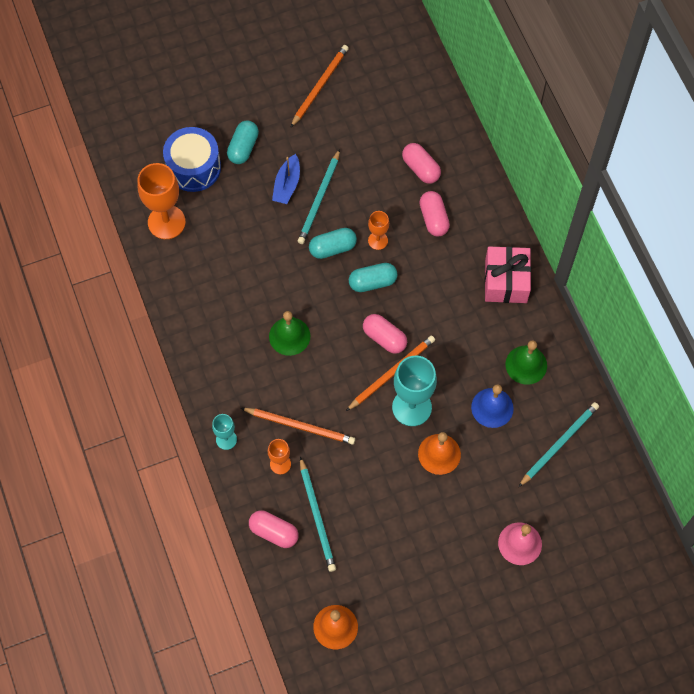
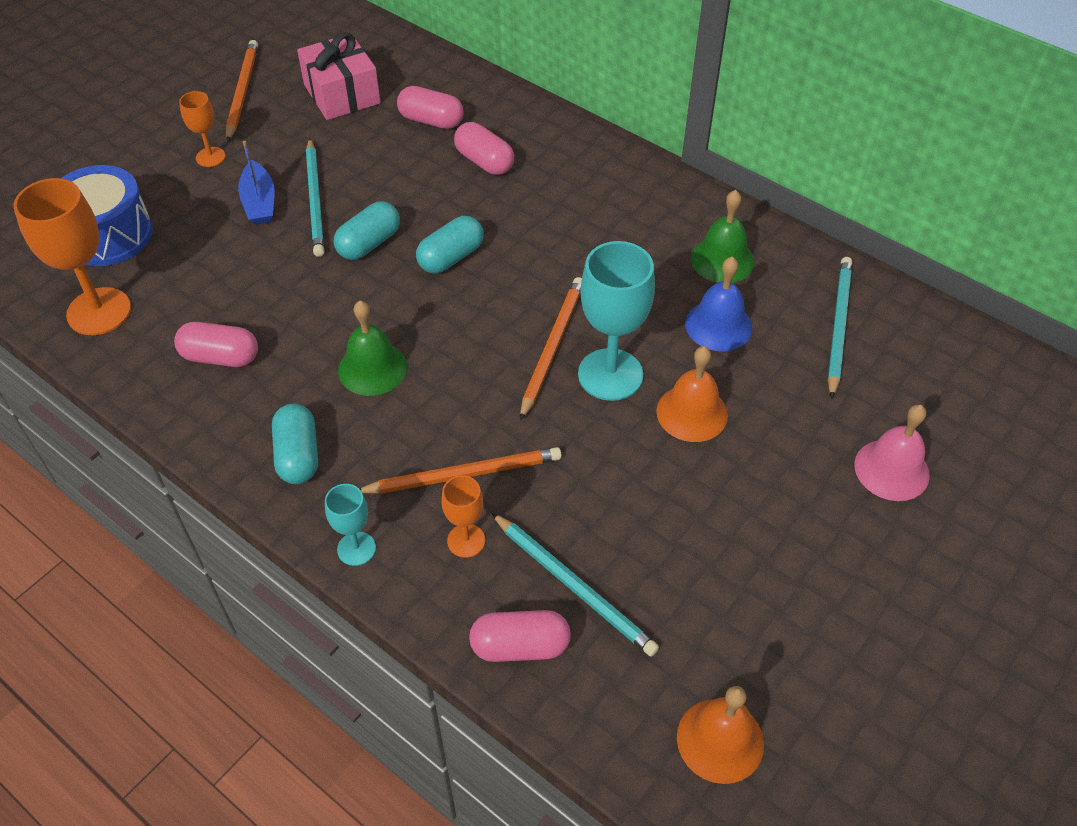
camera: 30 degrees left, 15 degrees down
(243, 148) = (172, 188): turquoise capsule -> turquoise capsule (298, 455)
(378, 240) = (426, 211): orange goblet -> orange goblet (210, 157)
(384, 338) = (512, 312): pink capsule -> pink capsule (220, 357)
(506, 281) = (625, 186): pink gift -> pink gift (342, 94)

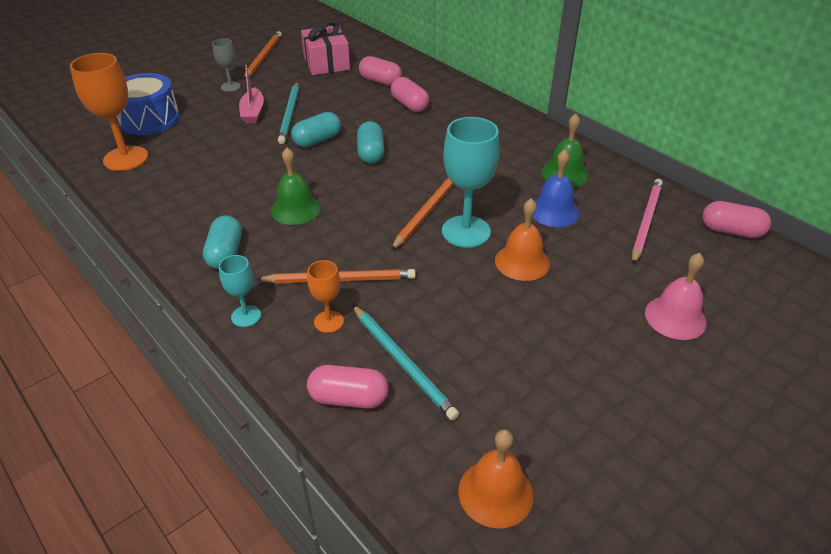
camera: 10 degrees right, 10 degrees down
(210, 157) = (230, 87): orange goblet -> grey goblet
(220, 357) = (194, 191): pink capsule -> pink capsule (731, 231)
(259, 202) = (253, 112): blue boat -> pink boat
(451, 257) = (371, 153): turquoise capsule -> turquoise capsule turned 60 degrees counterclockwise
(838, 326) = (646, 221): turquoise pencil -> pink pencil

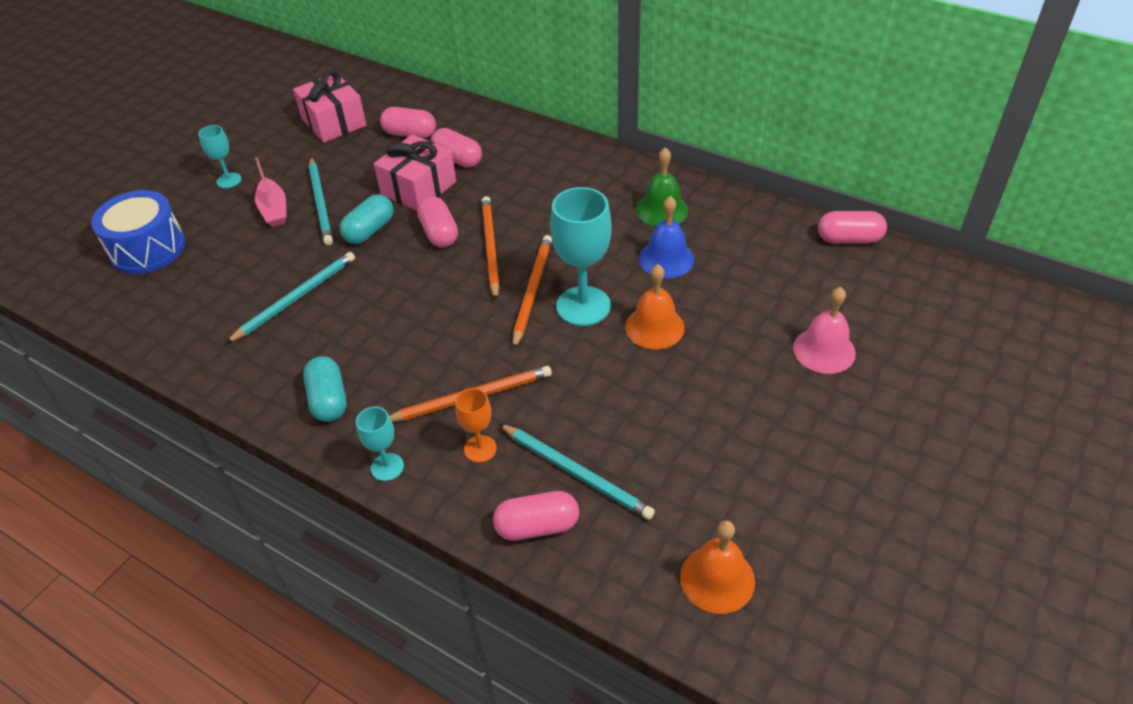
camera: 15 degrees left, 5 degrees up
(126, 158) = (145, 308): orange goblet -> none
(230, 87) = (229, 180): grey goblet -> turquoise goblet
(238, 175) = (296, 298): none -> turquoise pencil
(263, 57) = (250, 129): orange pencil -> orange pencil (490, 248)
(296, 209) = (384, 325): green bell -> none
(369, 118) = (418, 188): none -> pink gift
(371, 153) = (439, 233): turquoise capsule -> pink capsule
(646, 221) = (763, 248): pink pencil -> none

